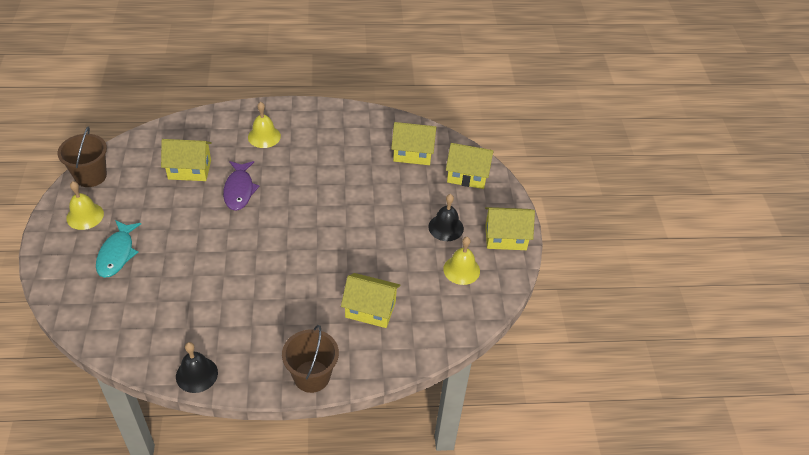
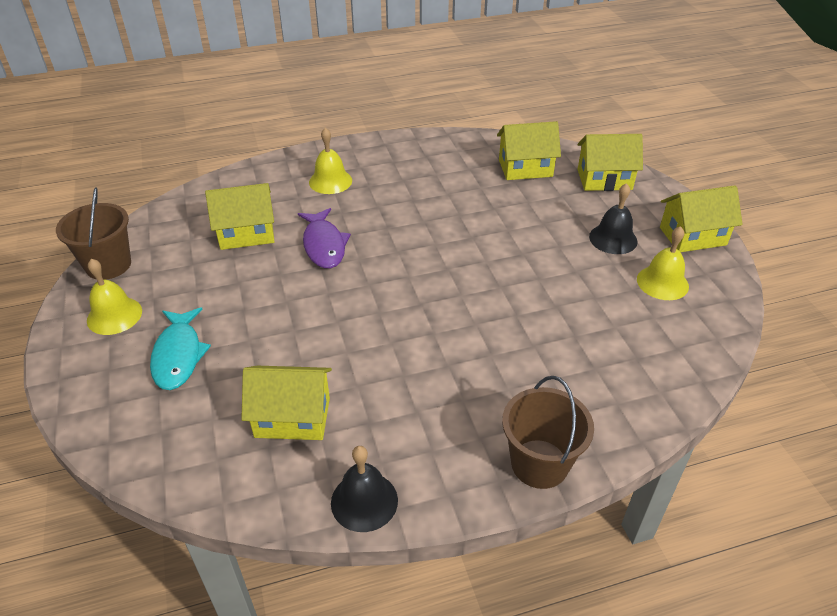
camera: 10 degrees left, 5 degrees down
(370, 309) = (573, 355): yellow house -> yellow house (292, 417)

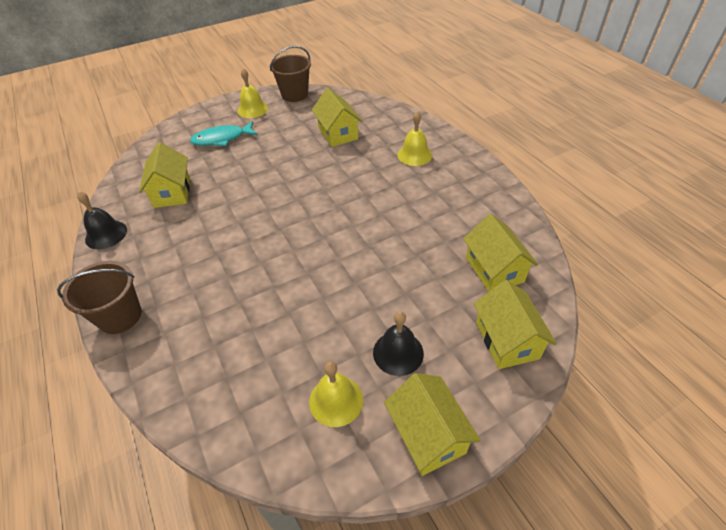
camera: 80 degrees right, 5 degrees up
(324, 245) = (335, 169): purple fish -> none

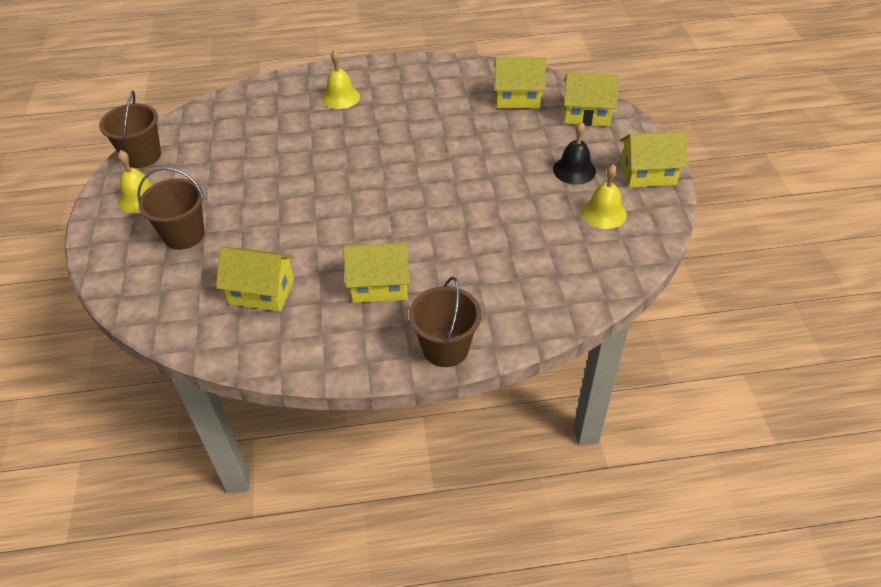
camera: 70 degrees left, 0 degrees up
(106, 234) = (301, 360): black bell -> none
(222, 139) = (184, 235): turquoise fish -> brown bucket
(338, 133) = (258, 139): yellow house -> yellow house (379, 285)

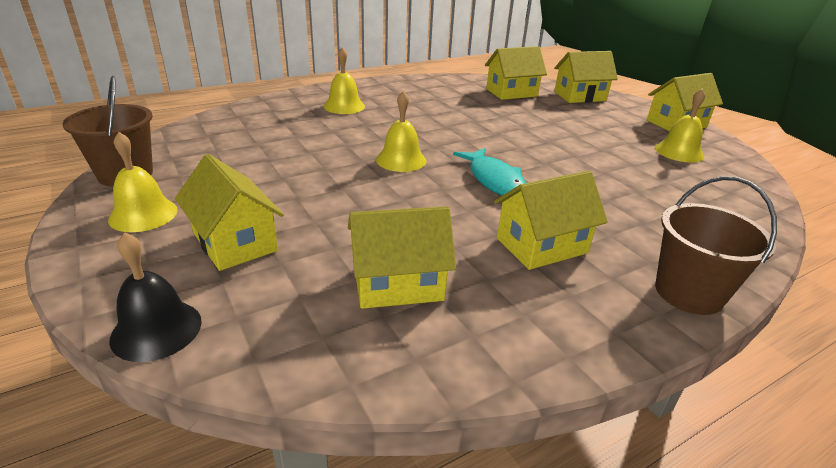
camera: 25 degrees left, 15 degrees down
(184, 235) = (235, 242): brown bucket -> yellow house
(342, 176) = (401, 160): none -> yellow bell
(399, 214) = (494, 180): none -> turquoise fish
(574, 170) = (616, 128): black bell -> black bell (156, 329)

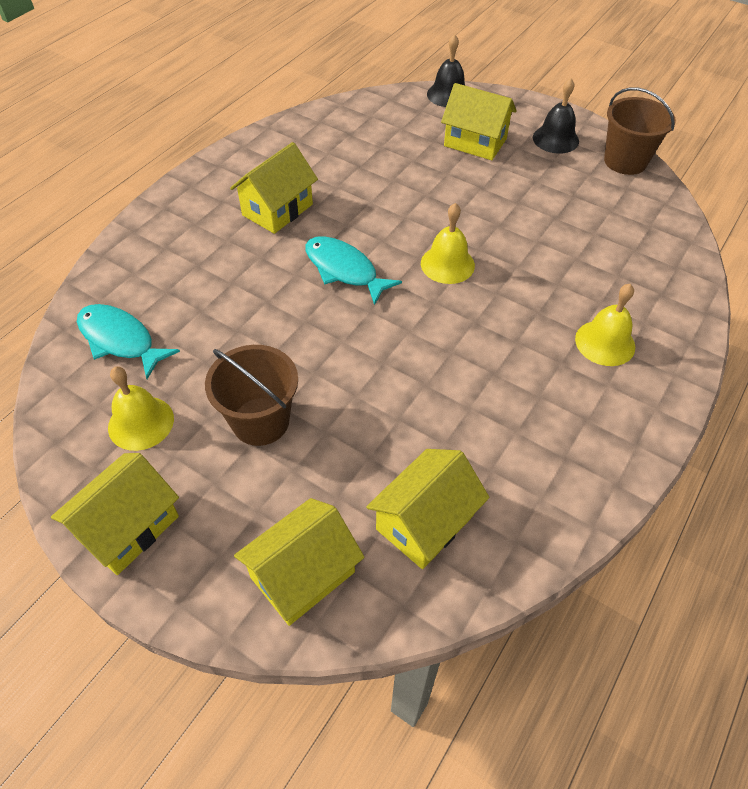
camera: 155 degrees right, 20 degrees up
(143, 214) = (555, 139): yellow bell -> black bell
(398, 284) = (355, 151): yellow house -> none
(688, 293) = (170, 206): brown bucket -> brown bucket (260, 421)
(711, 192) = (120, 340): none -> turquoise fish

